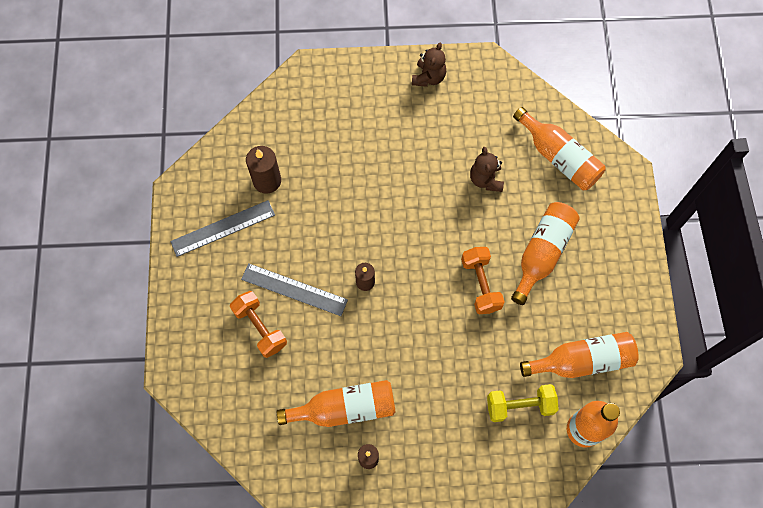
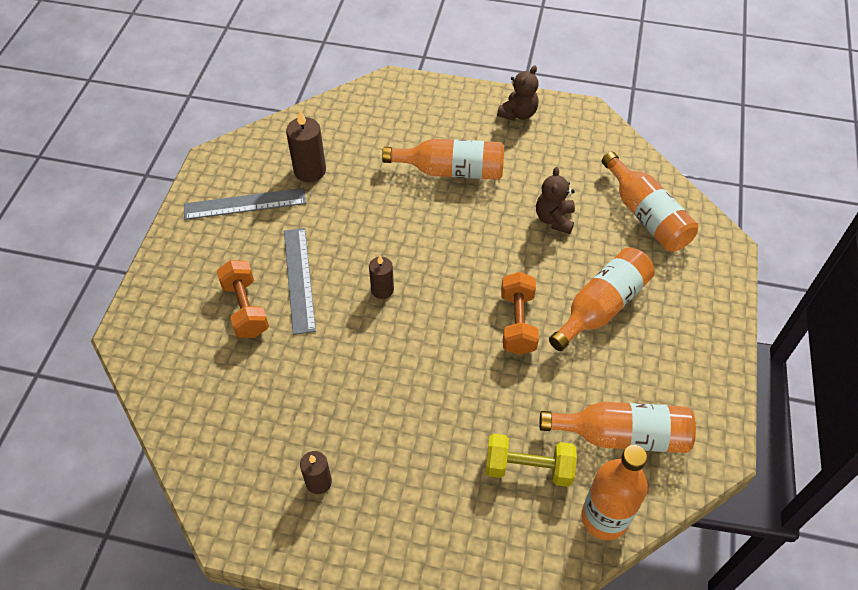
camera: 15 degrees right, 15 degrees down
(294, 290) = (299, 279): grey ruler -> grey ruler turned 45 degrees clockwise
(344, 408) = (310, 417): orange bottle -> orange bottle (451, 171)

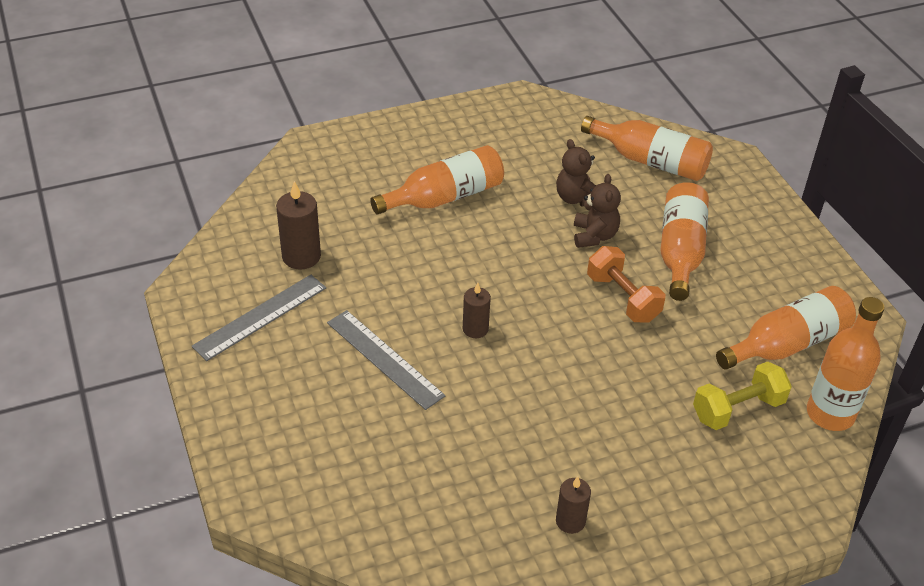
camera: 35 degrees left, 10 degrees down
(245, 309) = (354, 411): orange dumbbell -> none
(518, 113) = (462, 122): brown teddy bear -> brown teddy bear (594, 236)

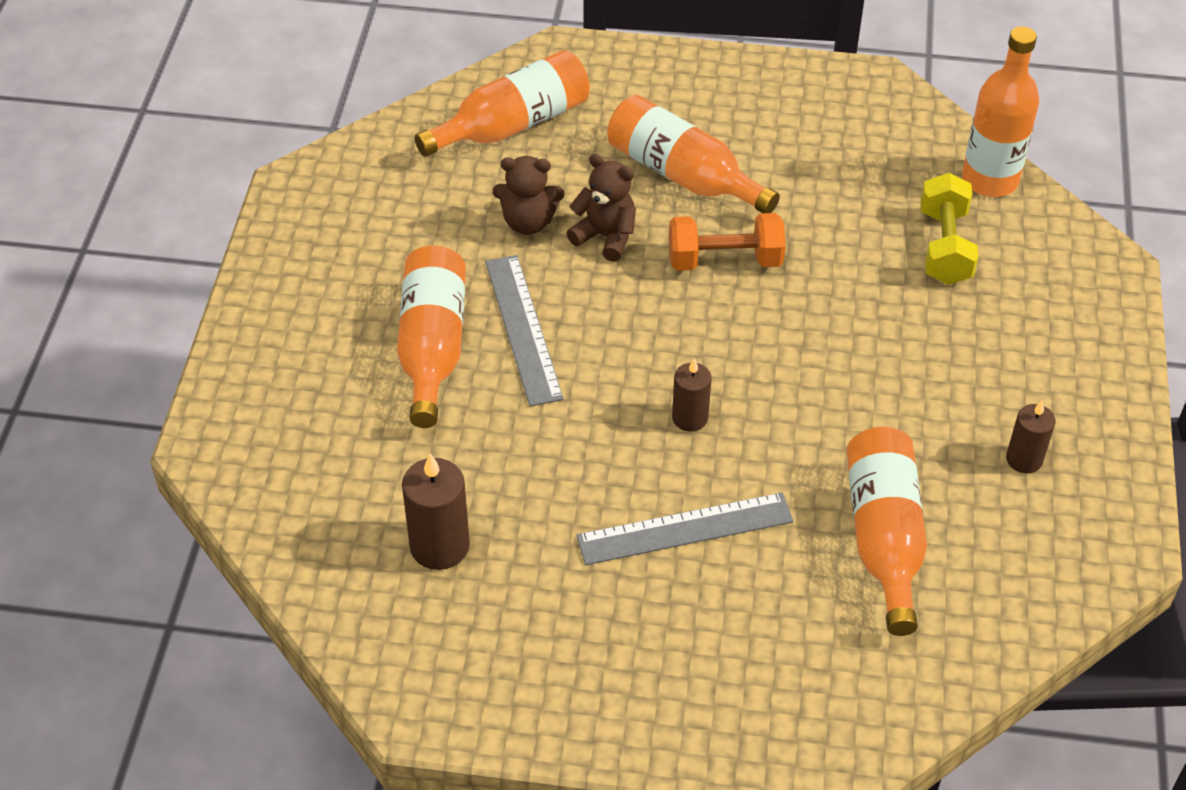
camera: 60 degrees left, 5 degrees up
(260, 316) = (526, 635): grey ruler -> grey ruler (522, 329)
(787, 344) = (876, 161): orange bottle -> orange bottle (884, 538)

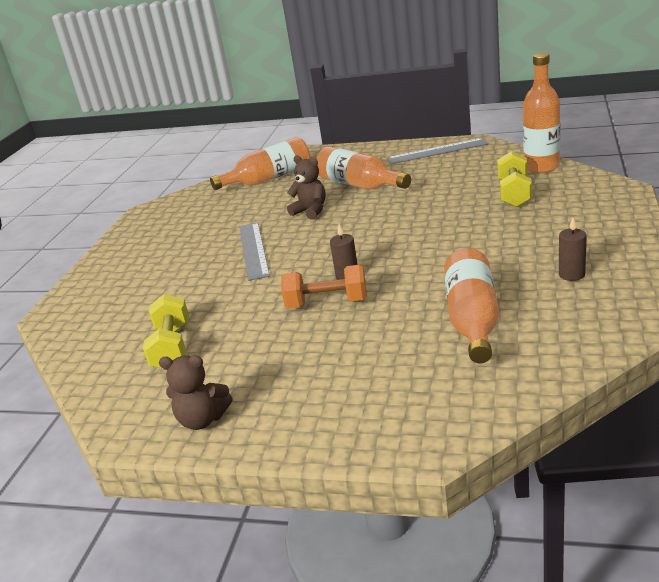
camera: 10 degrees right, 20 degrees down
(432, 347) = (198, 262): orange bottle -> none
(439, 546) = (172, 347): brown candle -> yellow dumbbell
(528, 222) = (268, 210): brown teddy bear -> brown teddy bear (202, 419)
(685, 529) = (335, 326): grey ruler -> grey ruler (437, 151)
(724, 260) = (379, 212): orange dumbbell -> orange dumbbell (327, 303)

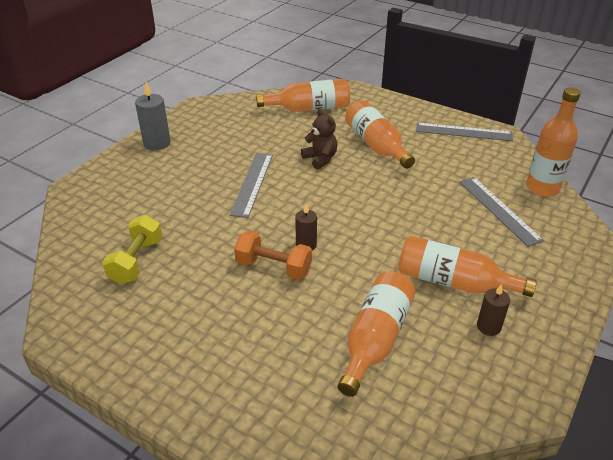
camera: 15 degrees right, 10 degrees up
(122, 252) = (157, 143): none -> grey candle
(202, 419) = (116, 346): brown teddy bear -> none
(513, 255) = (453, 282): none -> orange bottle
(514, 193) = (498, 210): yellow dumbbell -> grey ruler

